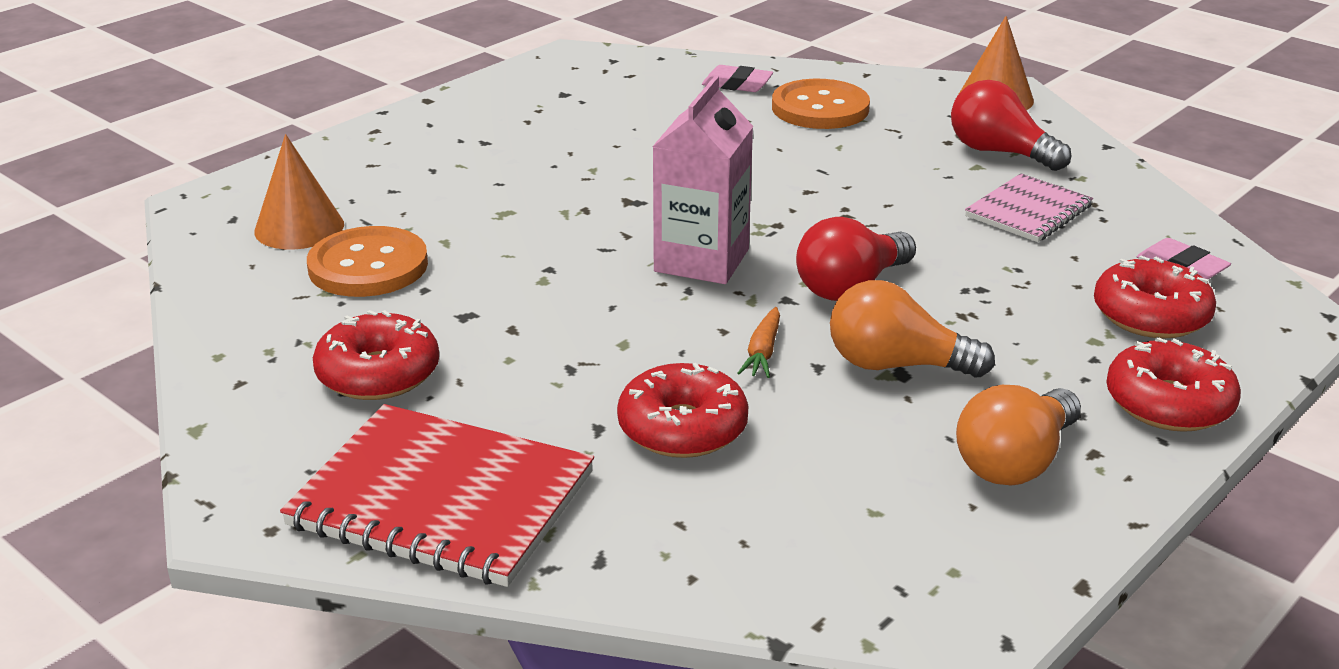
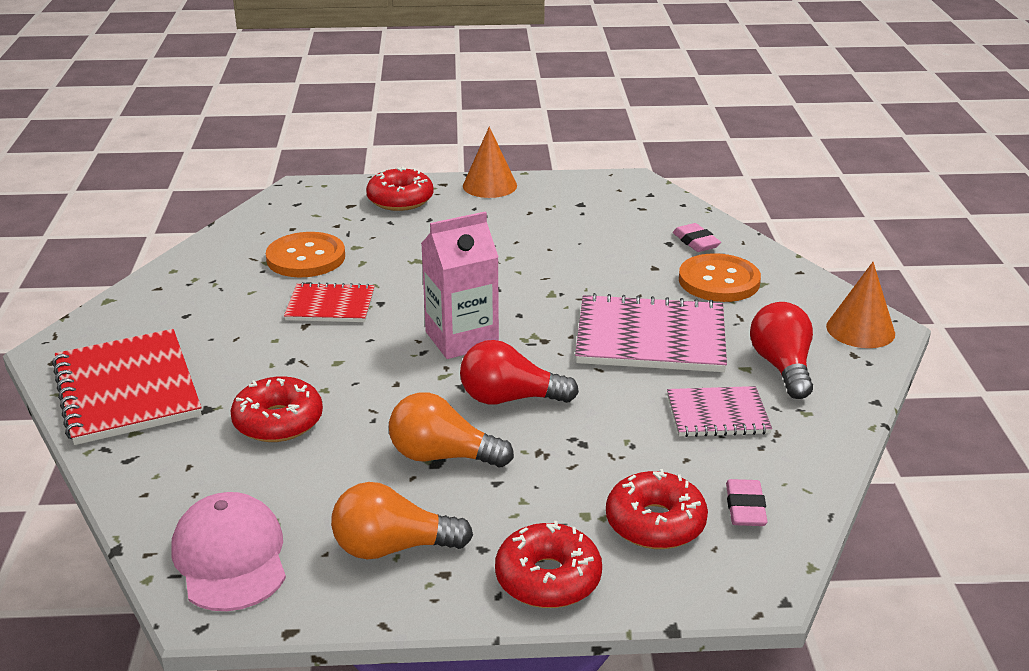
camera: 45 degrees right, 0 degrees up
(299, 228) = (314, 222): orange cone -> orange cone (489, 185)
(378, 374) = (212, 315): red donut -> red donut (400, 200)
(501, 297) = (330, 305): none -> red notebook
(763, 352) = (391, 407): orange carrot -> none
(860, 179) = (650, 338): none -> pink notebook
(896, 365) = (442, 456): orange light bulb -> orange light bulb turned 45 degrees counterclockwise
(901, 568) = (230, 557): none -> pink cap

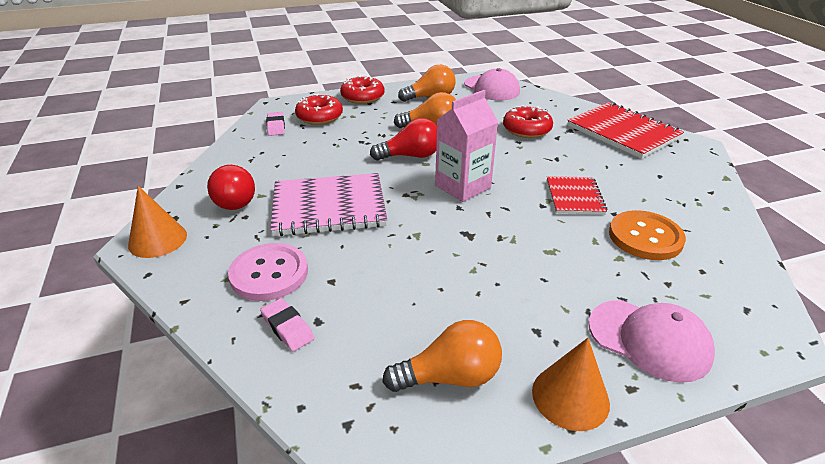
camera: 165 degrees right, 5 degrees up
(330, 305) = (574, 197): red notebook -> red notebook turned 75 degrees counterclockwise
(400, 200) = (649, 340): red donut -> pink cap
(569, 203) = (450, 376): none -> orange light bulb
(717, 414) = (284, 164): pink notebook -> none
(719, 281) = (269, 273): orange button -> pink button

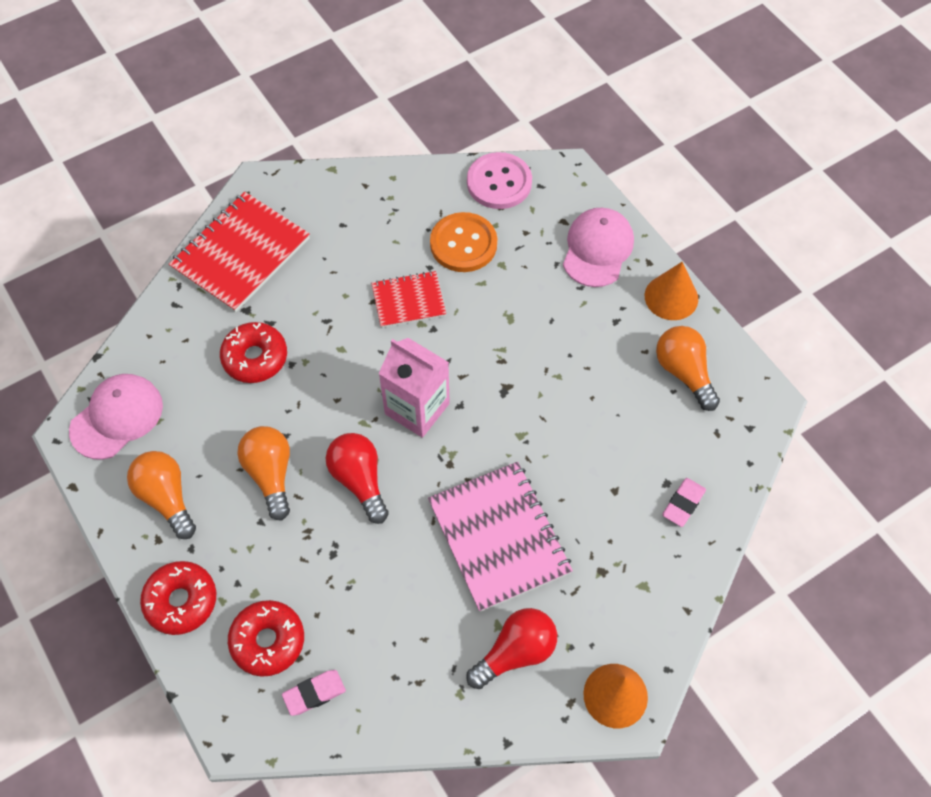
camera: 105 degrees left, 25 degrees up
(269, 273) = (625, 550): pink button -> pink button (499, 182)

